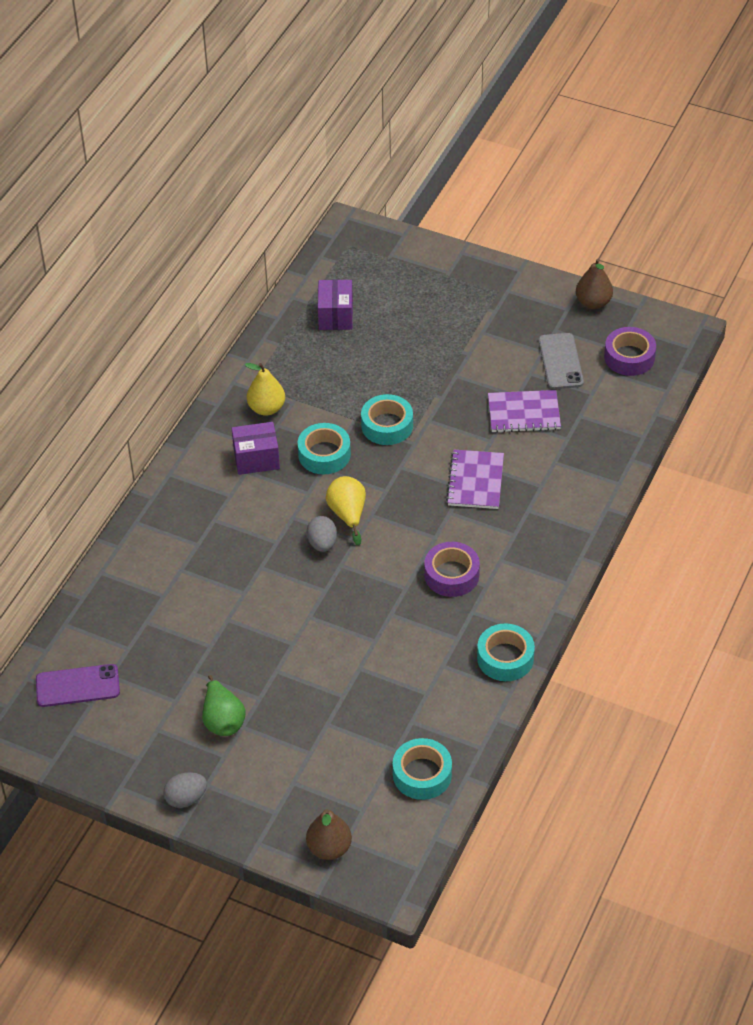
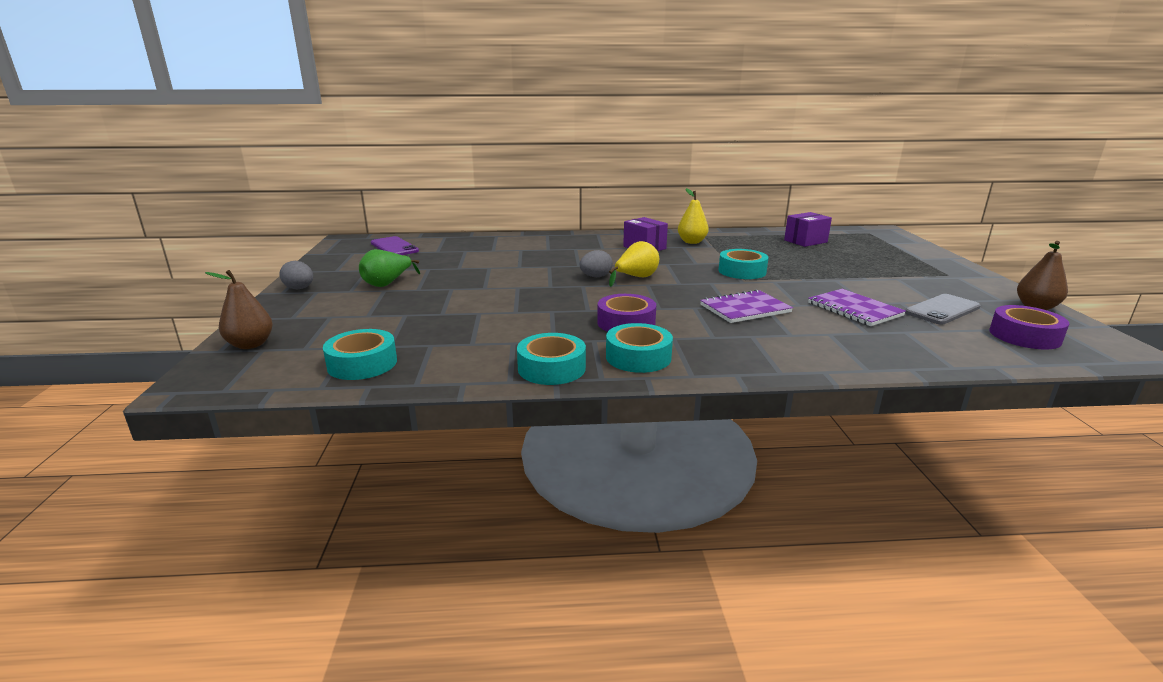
camera: 60 degrees right, 25 degrees down
(324, 454) = (680, 261): turquoise tape -> turquoise tape (638, 357)

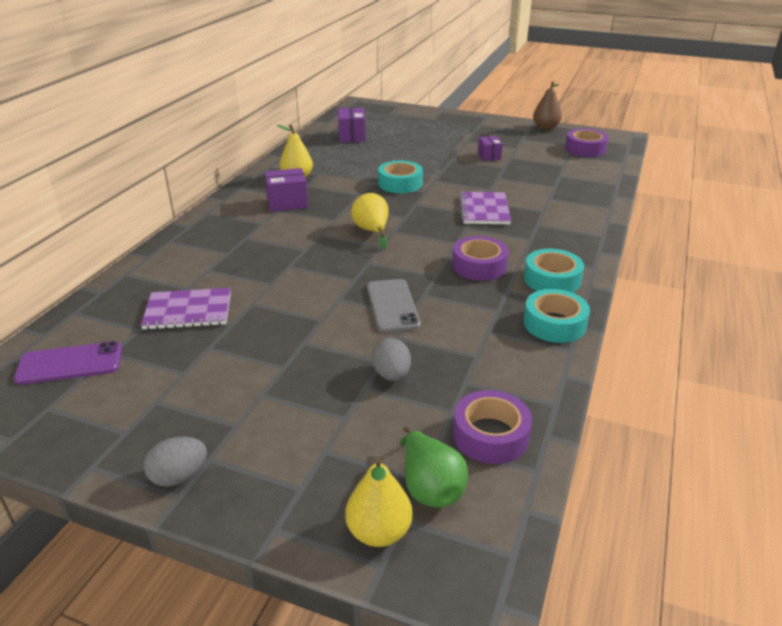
camera: 65 degrees left, 10 degrees up
(250, 344) = (379, 532): brown pear -> yellow pear
(362, 364) = (490, 435): turquoise tape -> purple tape
(387, 284) = (238, 389): green pear -> green pear (430, 487)
(596, 277) = (349, 249): grey egg -> grey egg (391, 375)
(854, 309) = (513, 175): purple notebook -> purple notebook (188, 311)
(880, 292) = (489, 156): none -> purple box
(942, 310) = (532, 152): grey phone -> grey phone (392, 306)

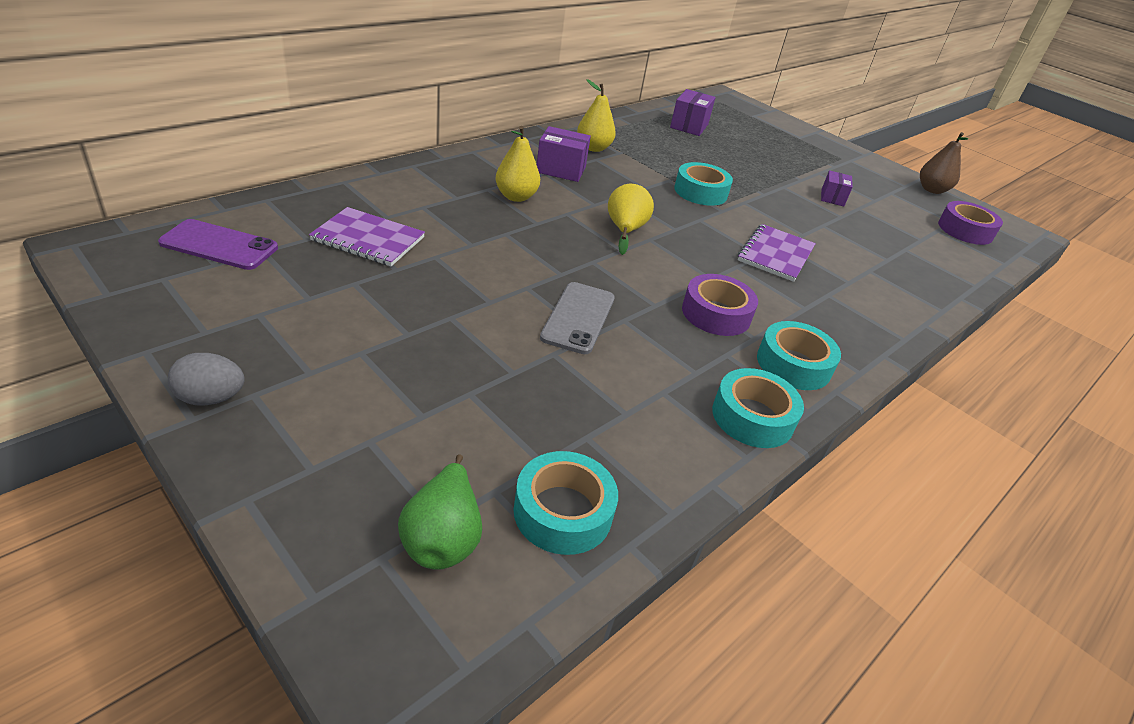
camera: 20 degrees right, 5 degrees up
(379, 532) = (345, 558): yellow pear -> yellow pear (516, 197)
(391, 375) = (512, 392): grey egg -> none
(490, 435) = (563, 512): purple tape -> turquoise tape

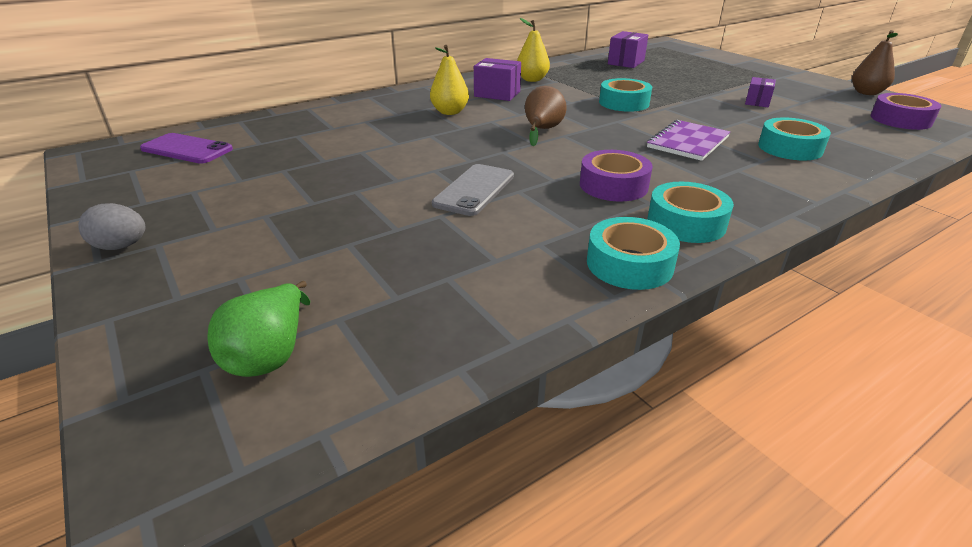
camera: 15 degrees right, 5 degrees down
(368, 239) = (309, 142): purple notebook -> none
(563, 512) = (399, 337): turquoise tape -> turquoise tape (790, 148)
(625, 231) = (542, 130): yellow pear -> brown pear

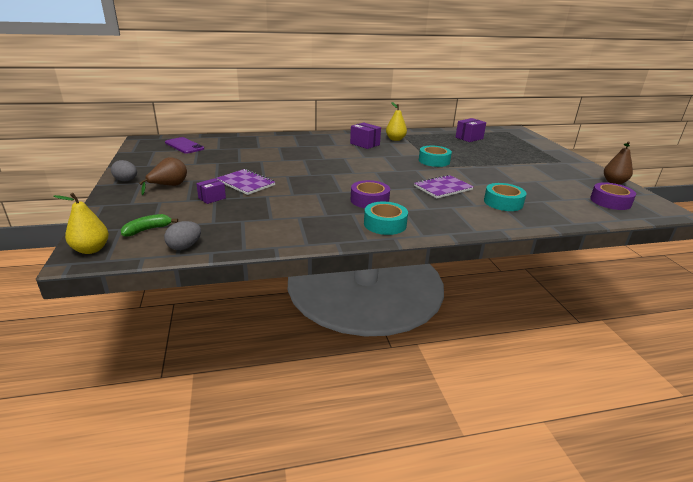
camera: 20 degrees right, 5 degrees down
(270, 354) = (147, 230): green pear -> green banana
(376, 199) = (246, 183): none -> purple notebook
(392, 373) = (184, 247): none -> grey egg
(450, 112) = (327, 149): yellow pear -> yellow pear (91, 249)
(474, 190) = (296, 188): grey phone -> none
(542, 130) = (366, 167): brown pear -> brown pear (169, 186)
(629, 264) = (331, 234): turquoise tape -> none
(757, 102) = (523, 174): purple box -> purple box (212, 198)

